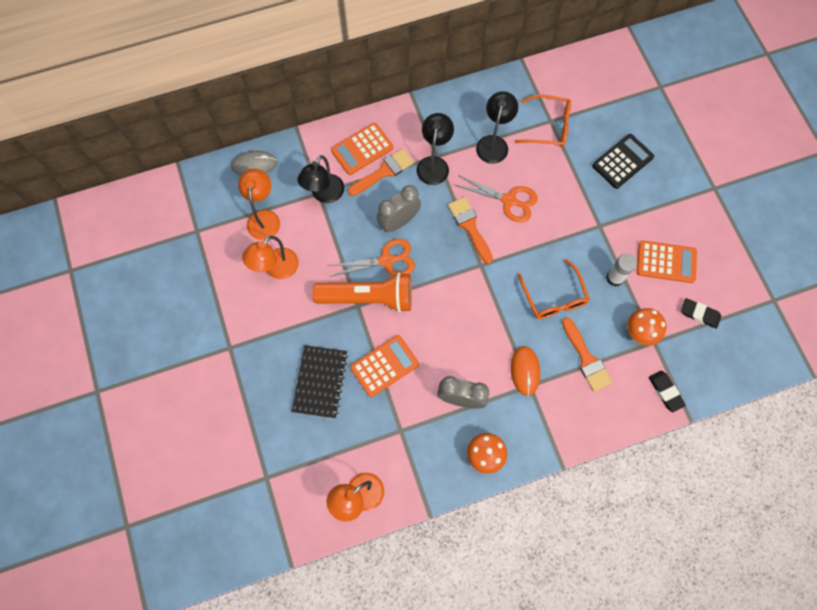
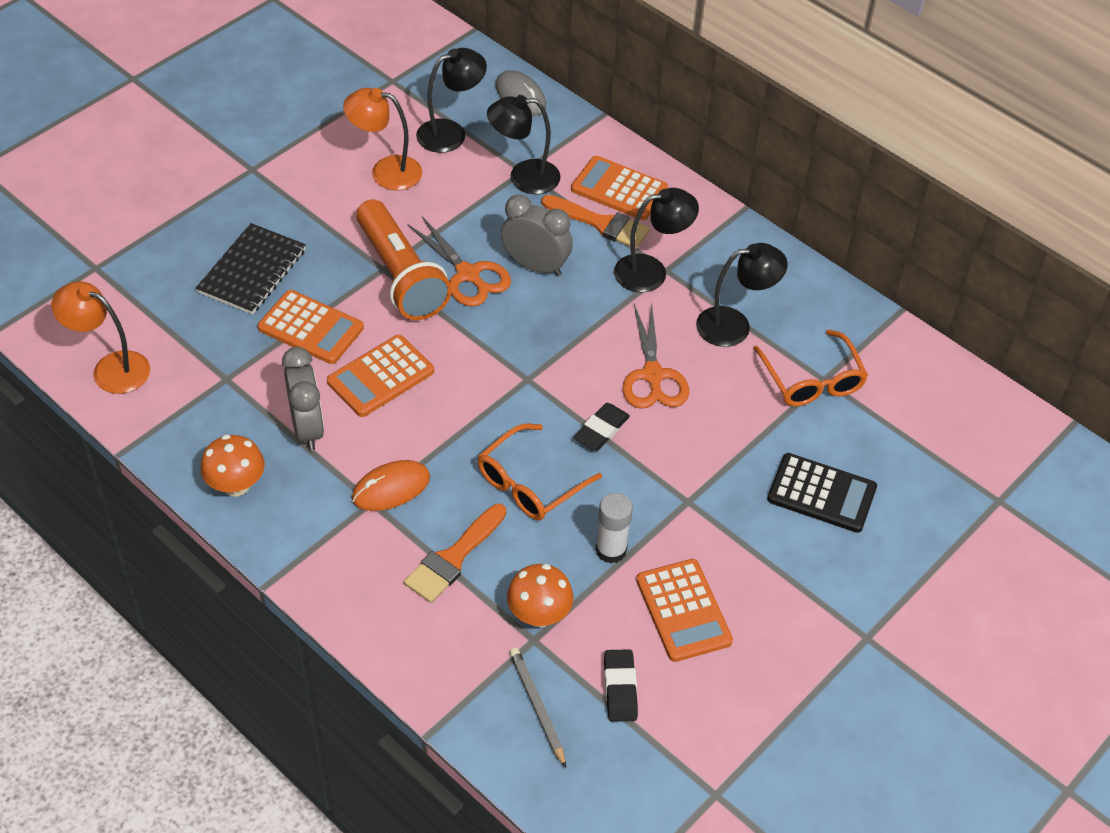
camera: 60 degrees right, 20 degrees down
(264, 218) = (451, 133): orange lamp -> black lamp
(320, 382) = (252, 271): black notebook -> black notebook turned 45 degrees counterclockwise
(441, 342) = (380, 377): none -> orange calculator
(470, 227) = (579, 345): orange brush -> none
(665, 392) = (456, 682): black eraser -> black eraser (601, 430)
(695, 359) = (537, 707): none -> grey pencil

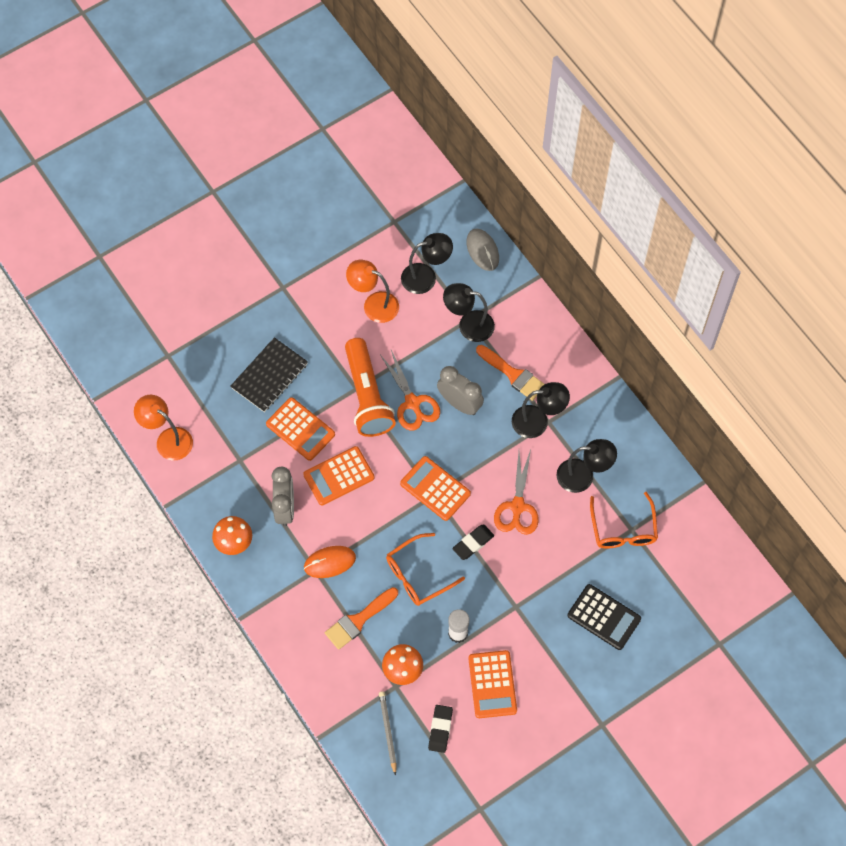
camera: 15 degrees right, 15 degrees up
(619, 189) = (533, 346): orange calculator -> orange calculator (435, 488)

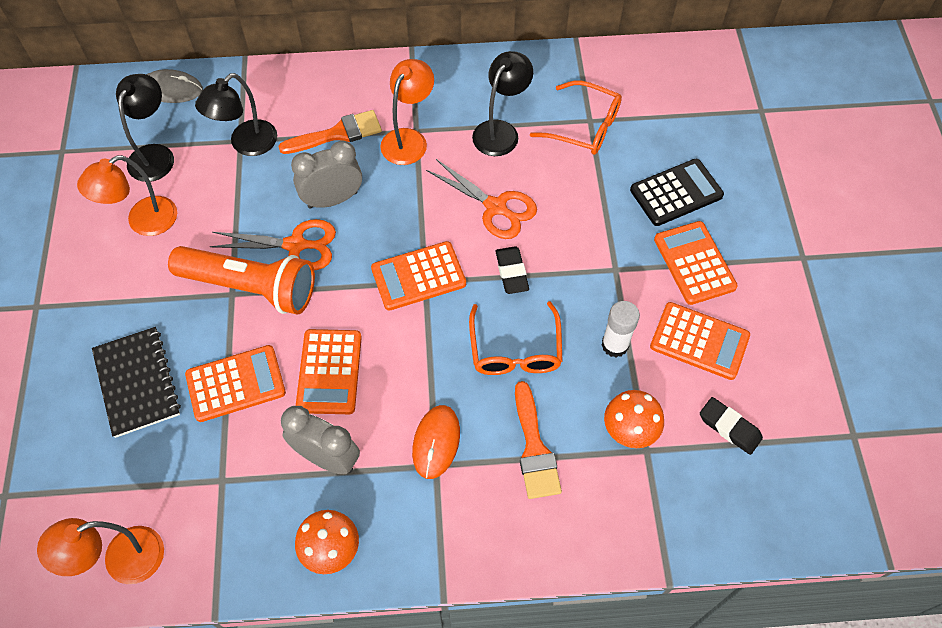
camera: 60 degrees left, 5 degrees down
(388, 732) = (703, 491): grey pencil -> none
(538, 421) = (408, 139): black lamp -> orange lamp
(552, 655) = (694, 263): none -> orange calculator

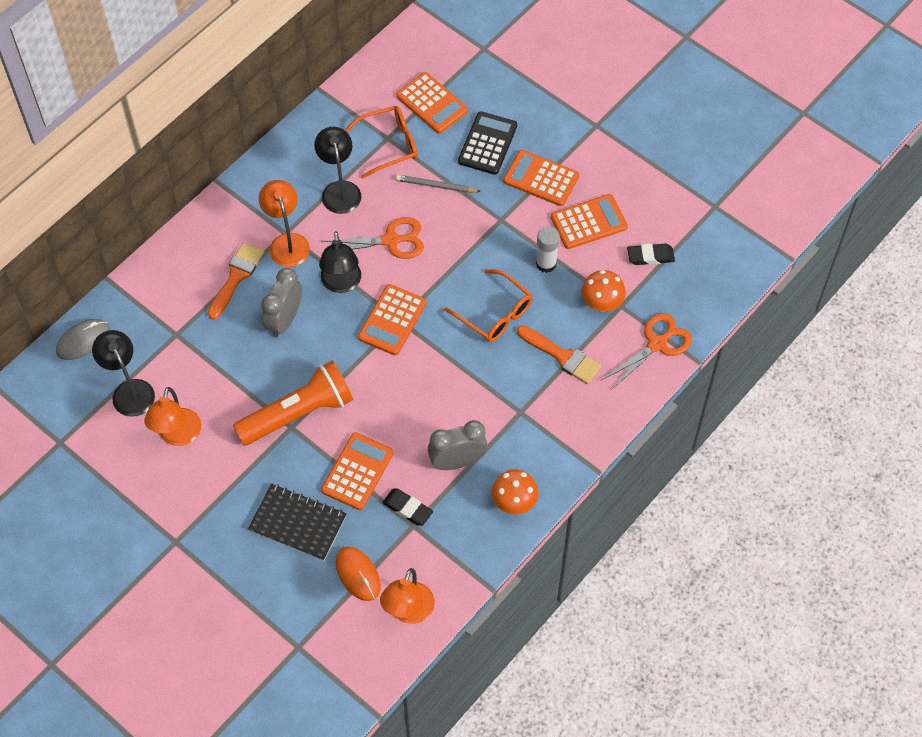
camera: 45 degrees left, 0 degrees up
(246, 144) = (184, 333): black lamp -> black lamp (341, 284)
(296, 245) = (295, 366): orange scissors -> orange scissors (657, 344)
(329, 372) = (404, 417): orange calculator -> orange calculator (432, 103)
(436, 442) = (507, 400): orange mouse -> orange mouse (358, 574)
(511, 272) = (444, 271): black eraser -> black eraser (407, 509)
(588, 192) = (436, 186): none -> grey pencil

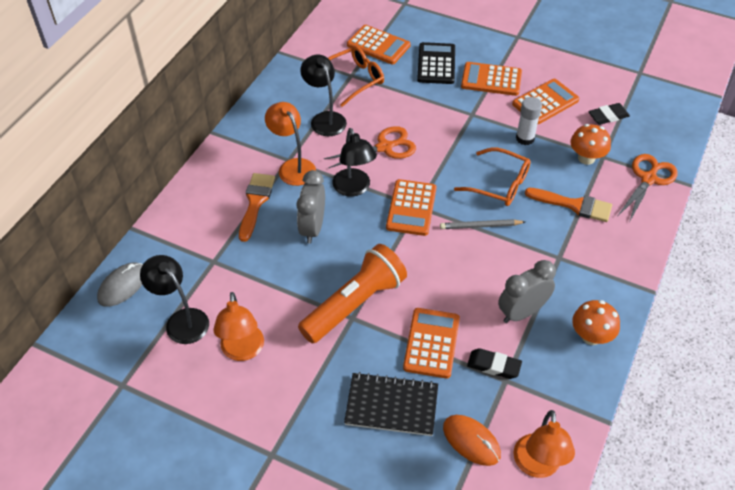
camera: 15 degrees left, 10 degrees down
(436, 186) = (406, 100): grey pencil -> grey pencil (480, 226)

